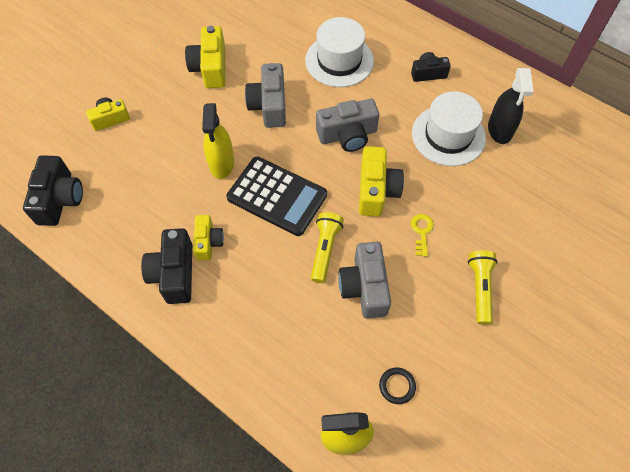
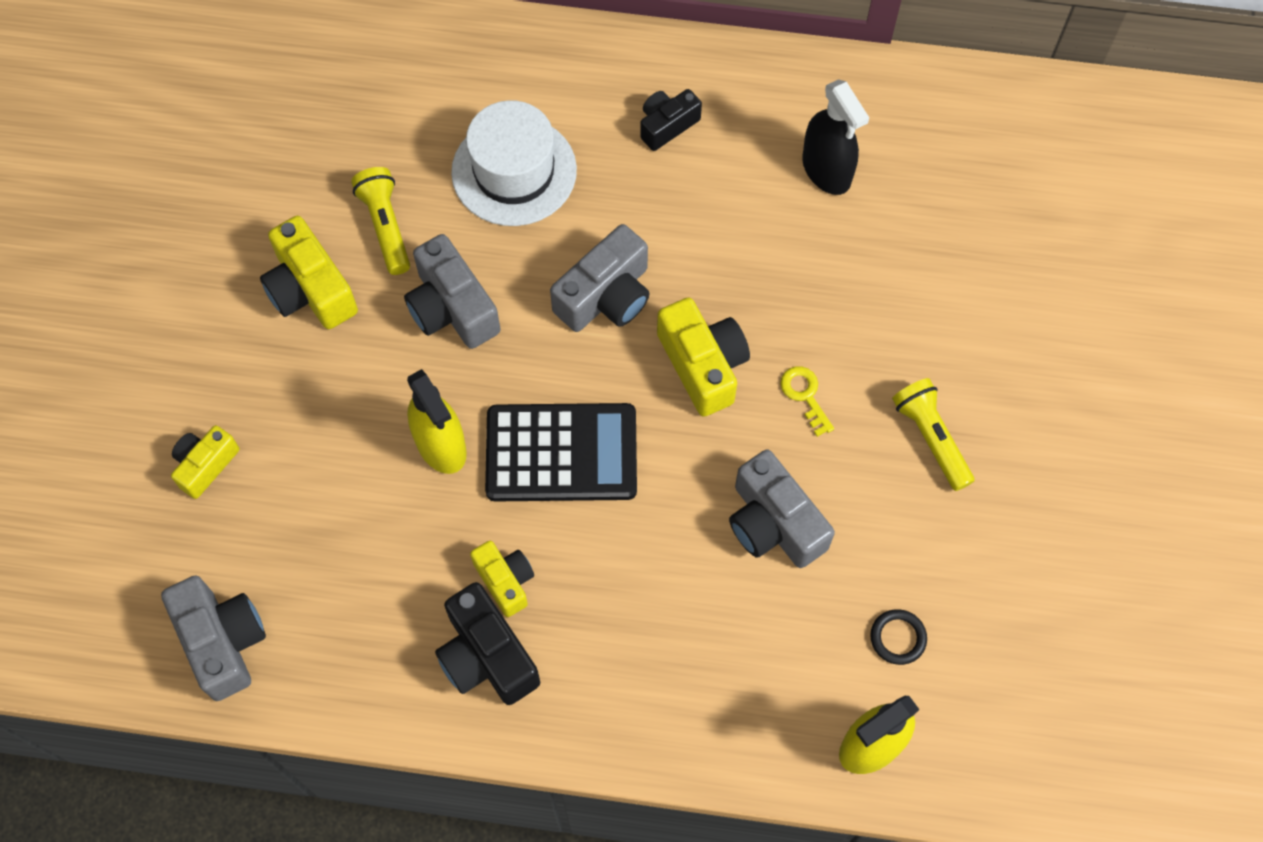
camera: 30 degrees left, 5 degrees up
(60, 199) = (222, 641): black camera -> grey camera
(325, 250) = (684, 498): yellow flashlight -> yellow flashlight (386, 226)
(448, 135) = (757, 218): white hat -> none

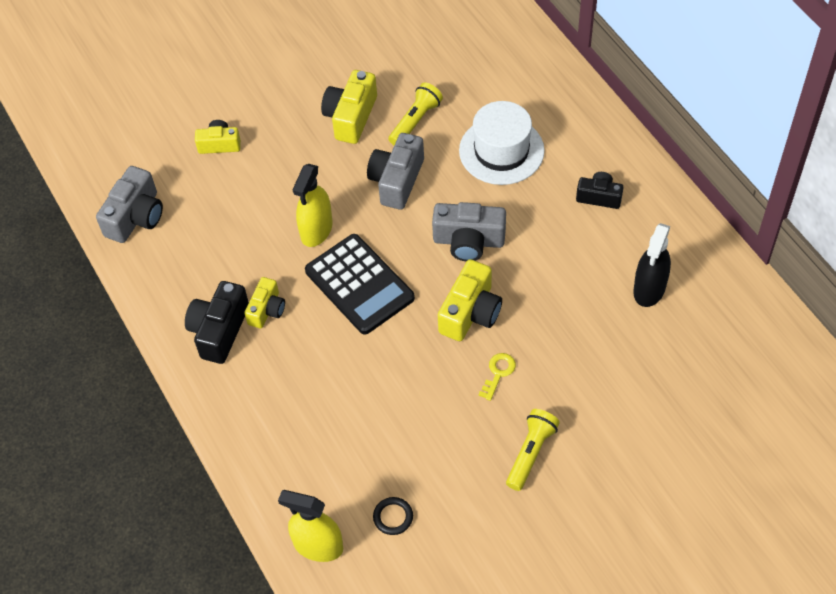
camera: 55 degrees right, 10 degrees down
(773, 523) = (407, 410): grey camera -> none

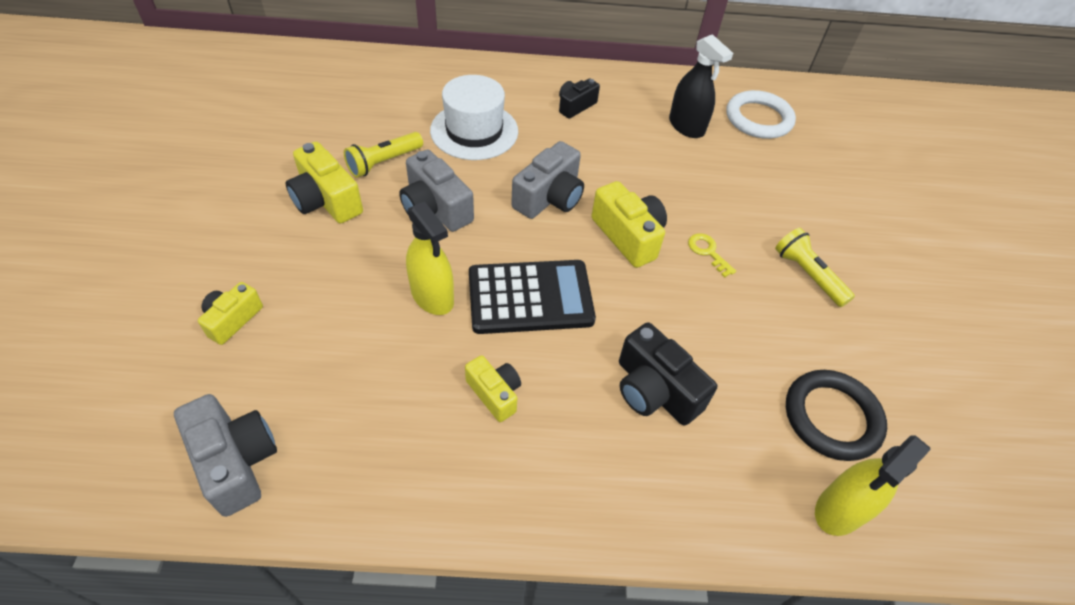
camera: 65 degrees left, 5 degrees down
(219, 330) = (484, 457): black camera -> black camera (654, 390)
(393, 517) = (831, 417): black ring -> black ring, size x2.04
(415, 121) = (383, 162): yellow flashlight -> yellow flashlight turned 105 degrees counterclockwise
(717, 339) = (758, 119): none -> white ring

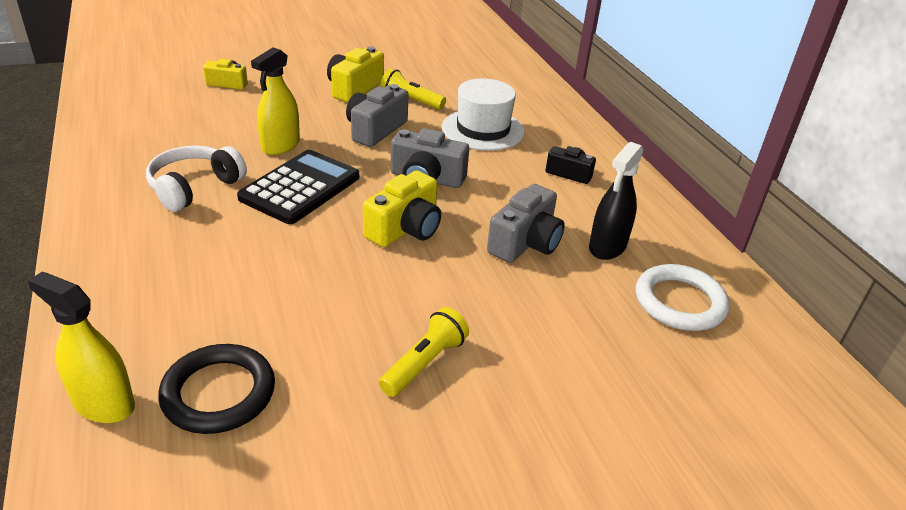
camera: 70 degrees right, 15 degrees down
(236, 461) = (119, 109): grey camera -> grey camera (525, 243)
(495, 393) = (194, 188): yellow camera -> white headphones
(530, 297) = (300, 188): black calculator -> black calculator turned 120 degrees counterclockwise
(654, 390) = (220, 267): black camera -> none
(708, 252) = (415, 282): yellow key -> none

